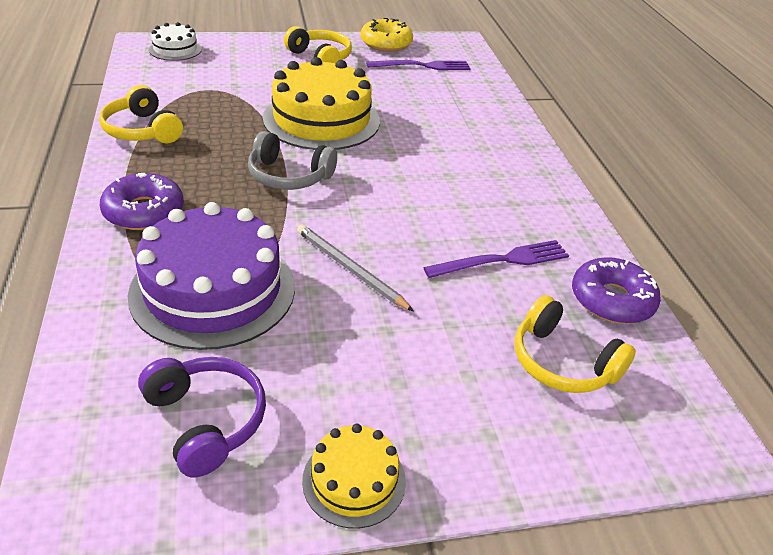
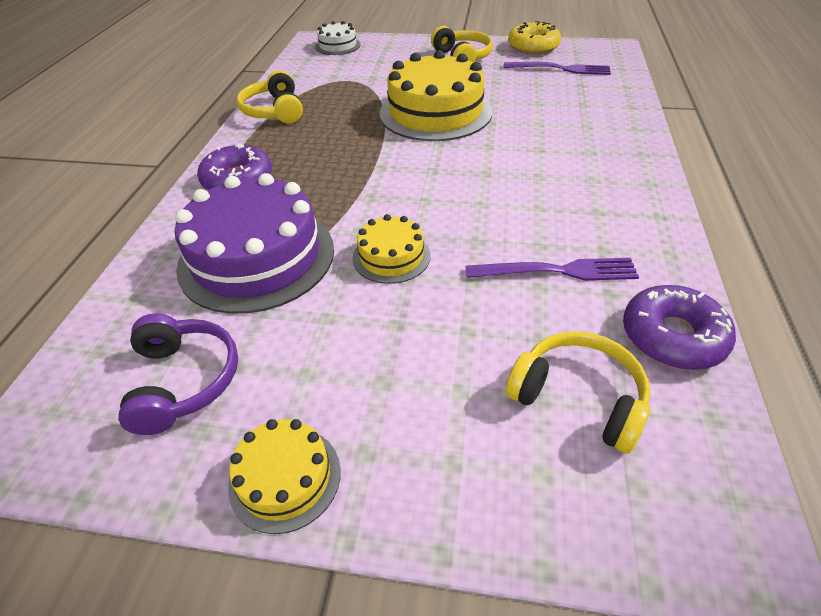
camera: 25 degrees right, 5 degrees up
(289, 176) = (379, 161): grey headphones -> none
(350, 269) = (391, 256): grey pencil -> yellow cake
(562, 362) = (578, 398): yellow headphones -> yellow headphones turned 150 degrees clockwise

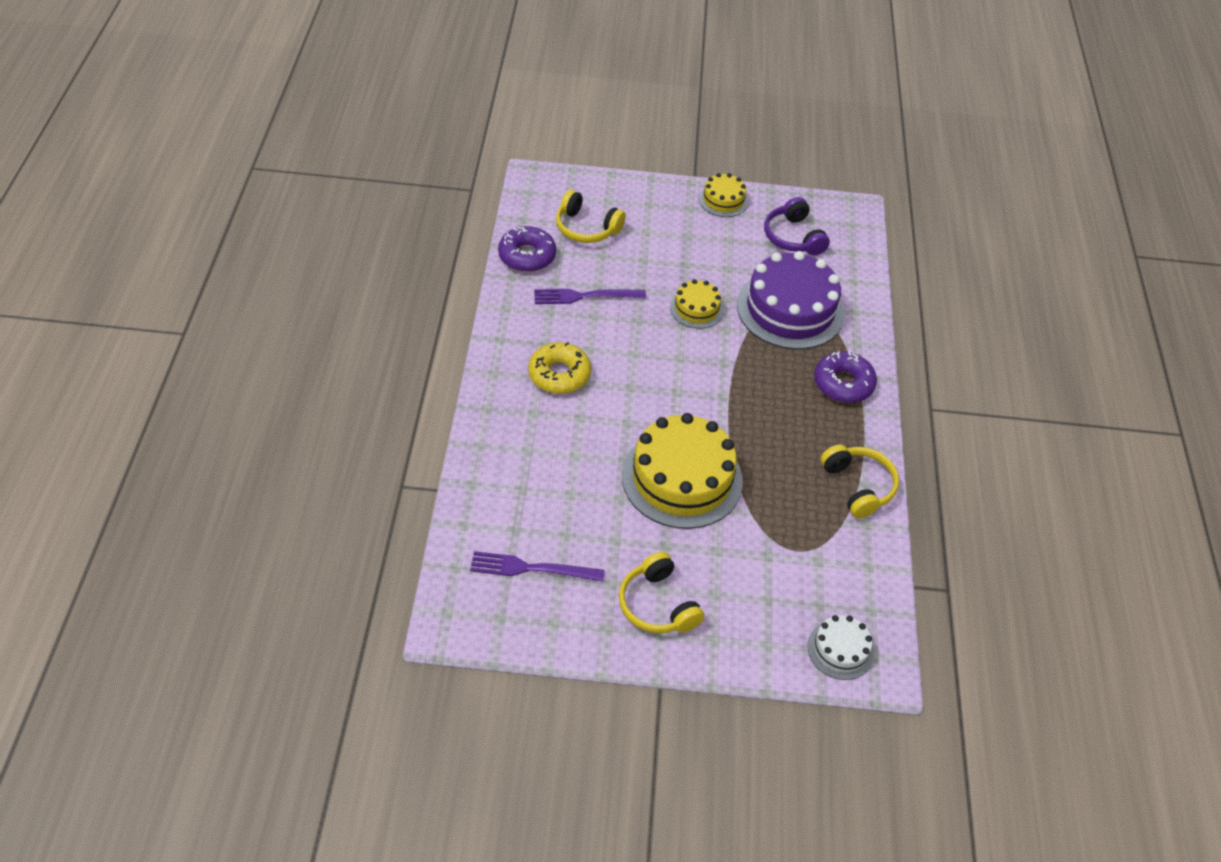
camera: 170 degrees right, 5 degrees up
(533, 47) = (558, 634): yellow donut -> yellow donut (559, 374)

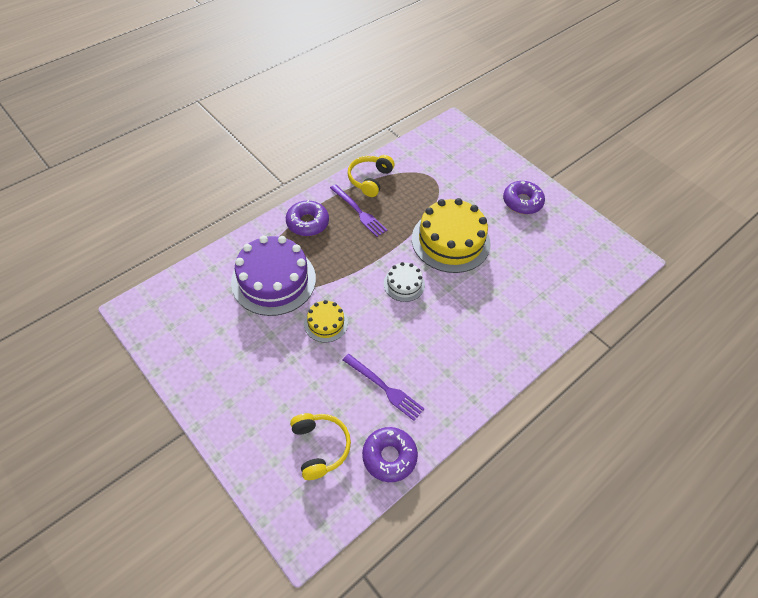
camera: 135 degrees left, 5 degrees up
(531, 568) = (570, 255): purple fork -> purple fork (359, 212)
(559, 374) = (458, 344): yellow donut -> none
(657, 605) = (522, 202): yellow headphones -> purple donut
(723, 200) = (197, 390): yellow cake -> none
(793, 237) = (199, 323): purple headphones -> none
(840, 649) = (460, 139): white cake -> white cake (404, 284)

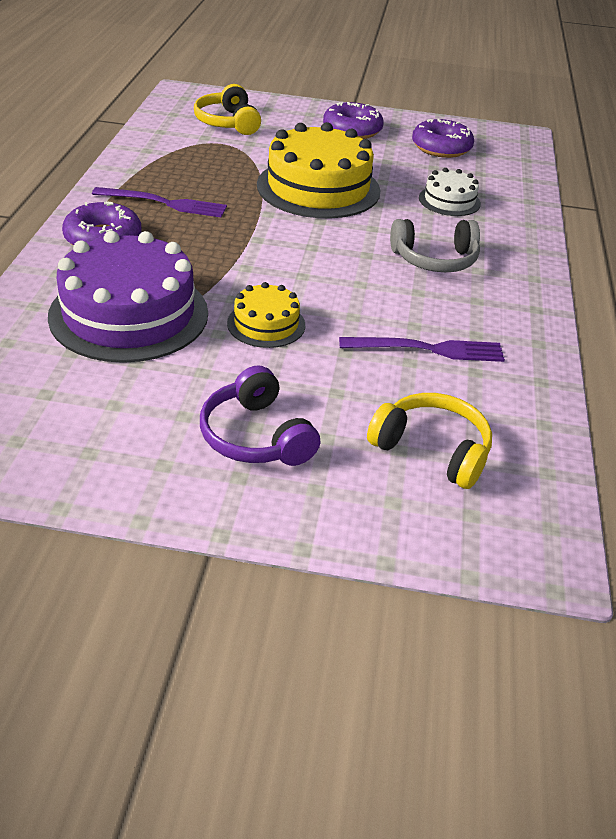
camera: 40 degrees left, 15 degrees down
(256, 386) = (256, 436): none -> purple headphones
(370, 179) = (139, 170): yellow headphones -> yellow headphones (228, 123)
(389, 457) = (525, 410): purple donut -> purple donut (441, 147)
(404, 284) = (316, 246): white cake -> white cake (449, 201)
(457, 330) = (435, 259): none -> grey headphones

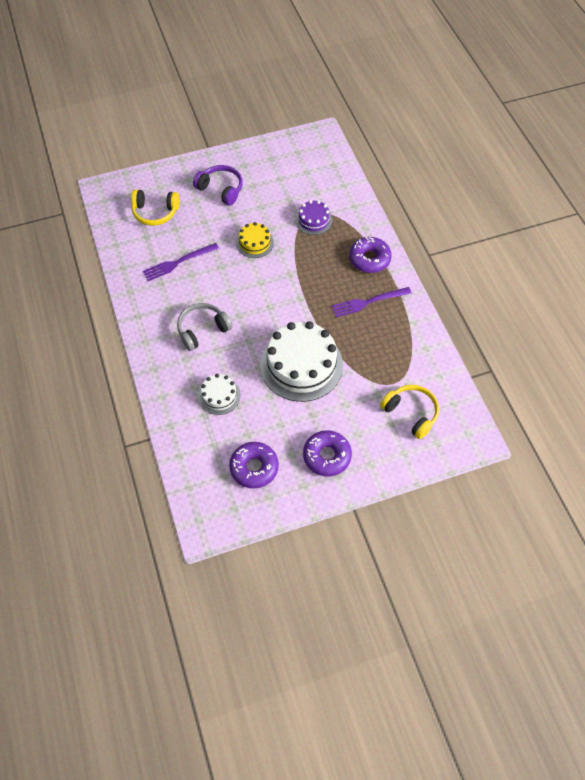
camera: 155 degrees right, 20 degrees up
(129, 314) = (313, 220): purple cake -> purple cake, size x0.50
(318, 188) = (301, 365): yellow cake -> white cake

